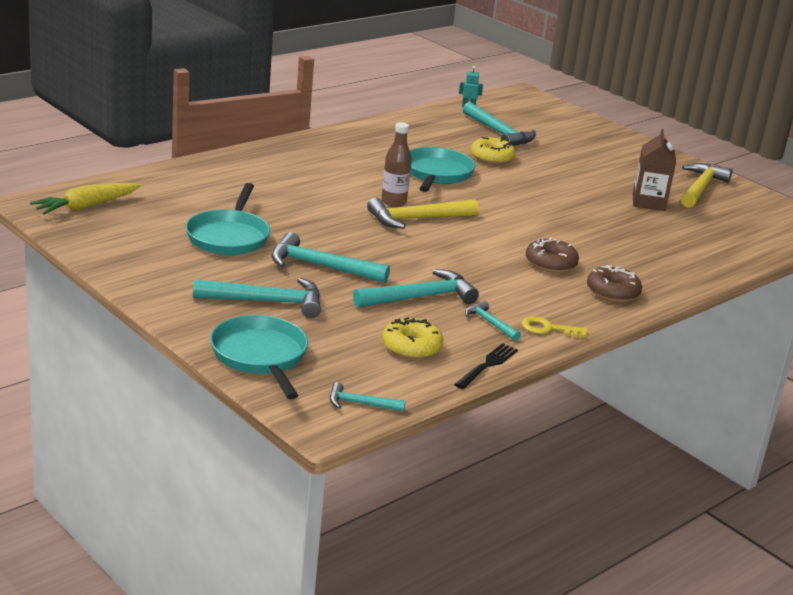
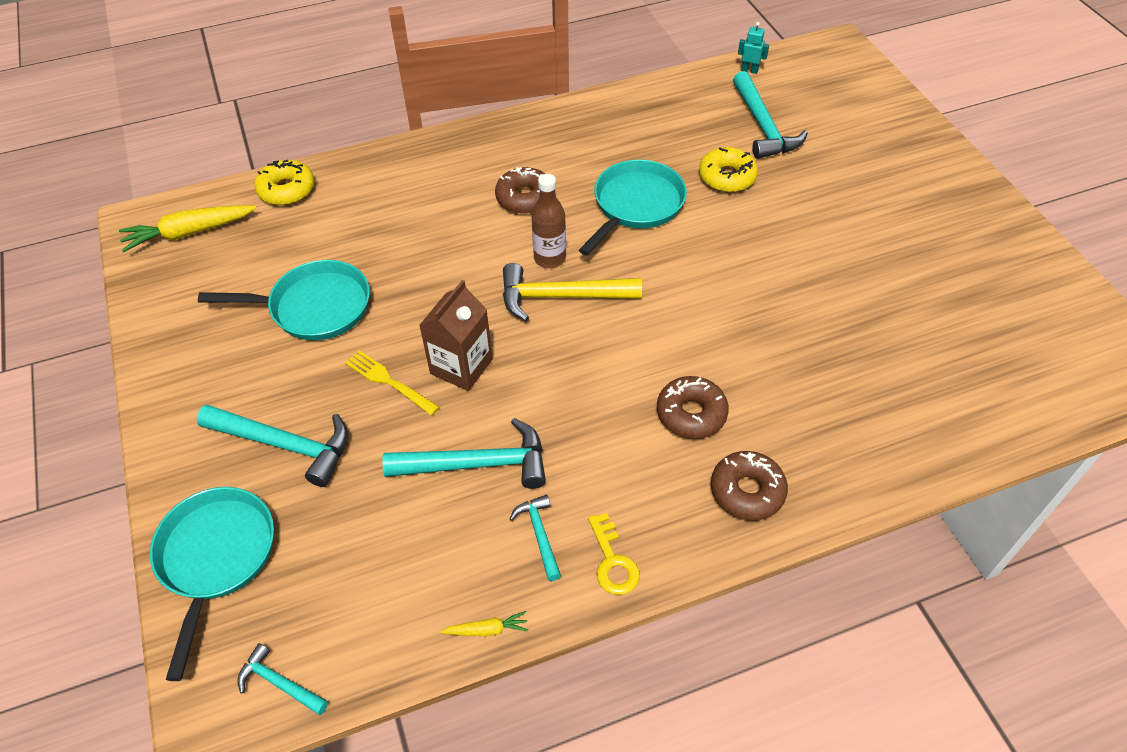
camera: 25 degrees right, 25 degrees up
(229, 236) = (314, 307): turquoise pan -> turquoise pan turned 120 degrees counterclockwise
(321, 266) = (389, 381): turquoise hammer -> yellow fork
(350, 174) = (525, 198): none -> brown donut
(411, 347) = (409, 570): yellow donut -> yellow donut (286, 190)
(487, 365) = (487, 629): black fork -> yellow carrot
(548, 329) = (613, 561): yellow key -> yellow key turned 135 degrees counterclockwise
(648, 202) = (901, 293): brown carton -> brown carton (461, 366)
(700, 188) = (997, 268): yellow hammer -> none

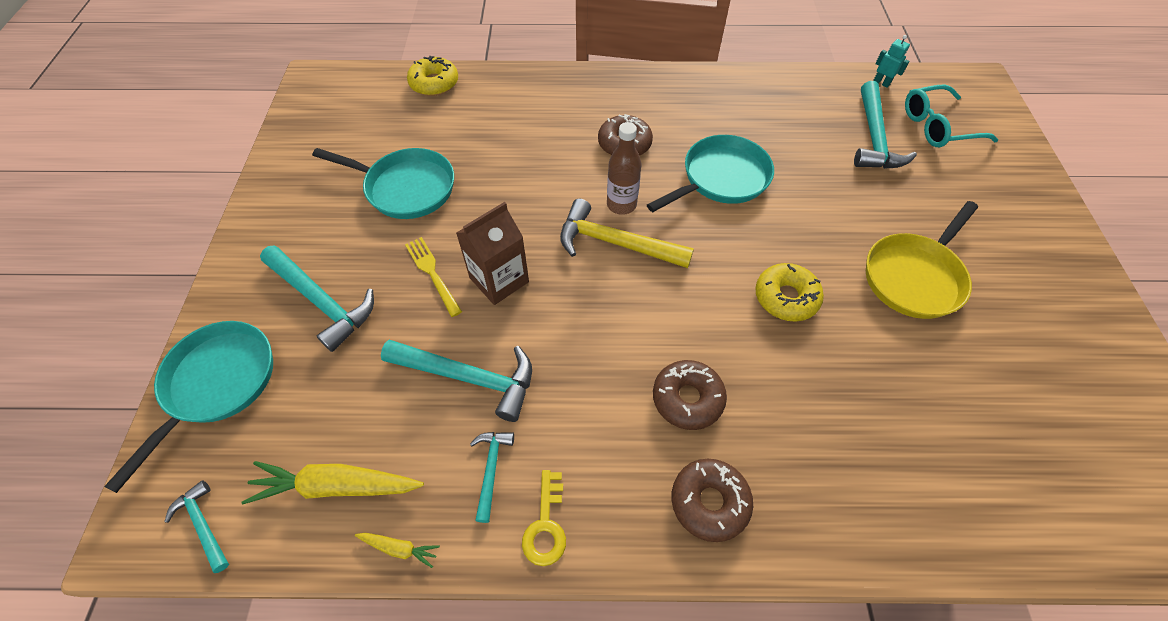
camera: 20 degrees right, 5 degrees up
(189, 233) = (344, 98): yellow carrot -> yellow carrot (337, 486)
(727, 177) = (819, 176): yellow donut -> yellow donut (786, 297)
(816, 100) = (938, 126): none -> turquoise glasses
(846, 244) = (914, 276): none -> yellow pan

